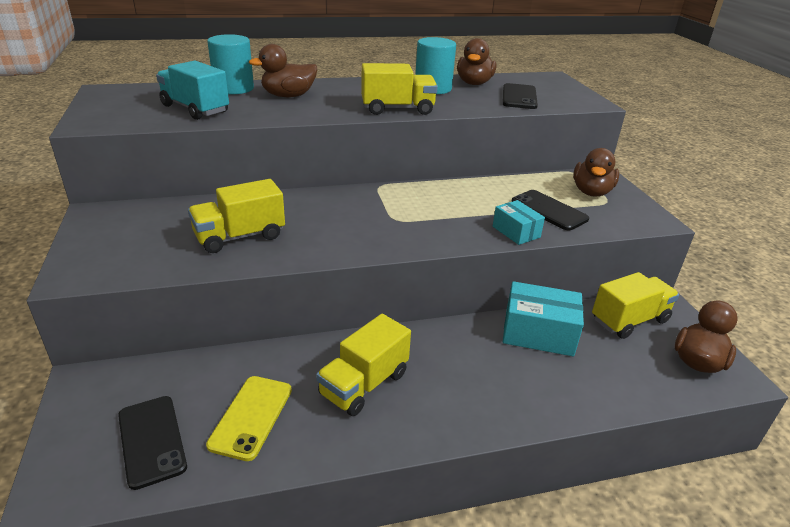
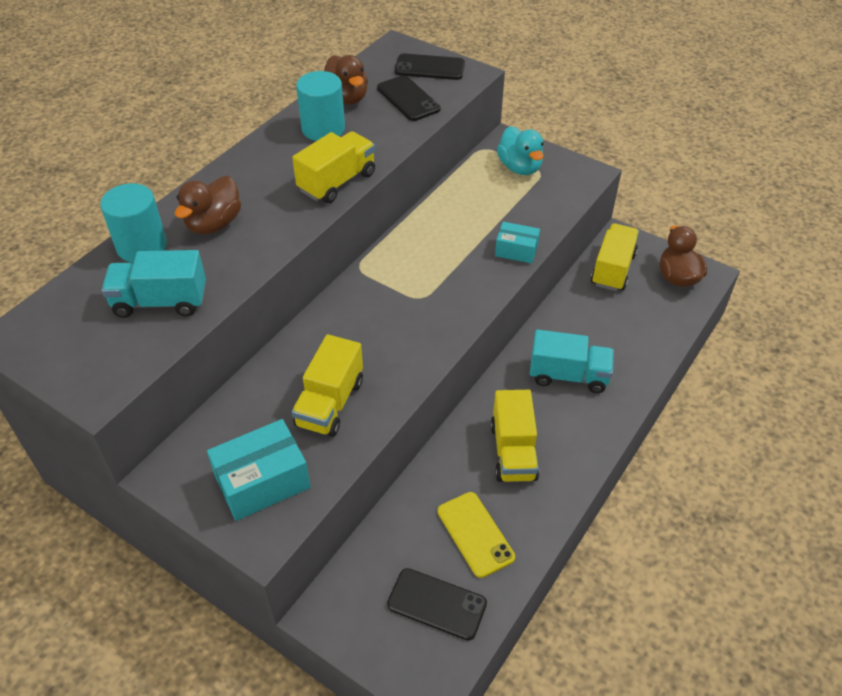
camera: 40 degrees left, 15 degrees up
(487, 365) = (568, 375): none -> turquoise truck
(538, 333) = (571, 324): turquoise box -> turquoise box (262, 482)
(549, 210) = (513, 210): black phone -> black phone (429, 68)
(591, 192) = (520, 167): brown duck -> turquoise duck

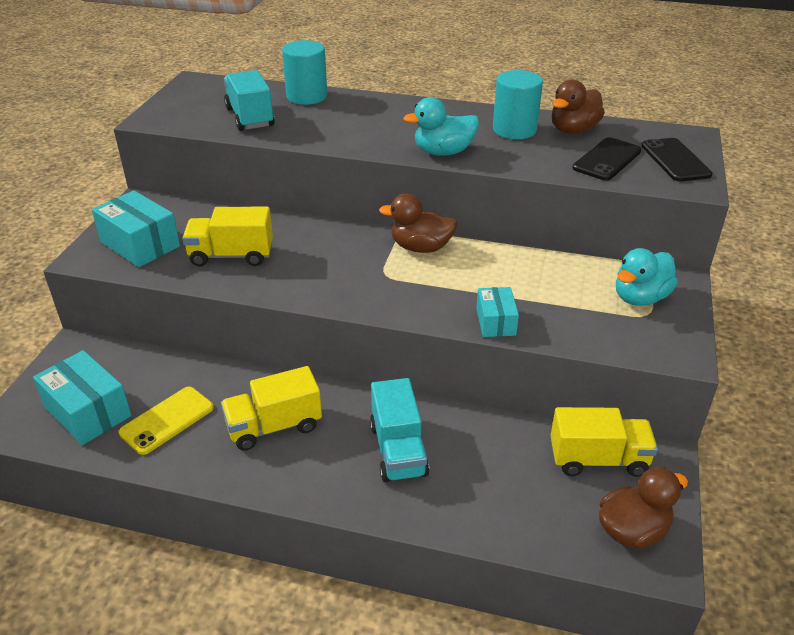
camera: 70 degrees right, 10 degrees down
(214, 224) = (349, 115): brown duck -> brown duck (421, 247)
(337, 182) = (443, 152): yellow truck -> turquoise duck
(437, 604) = (88, 412): black phone -> turquoise box

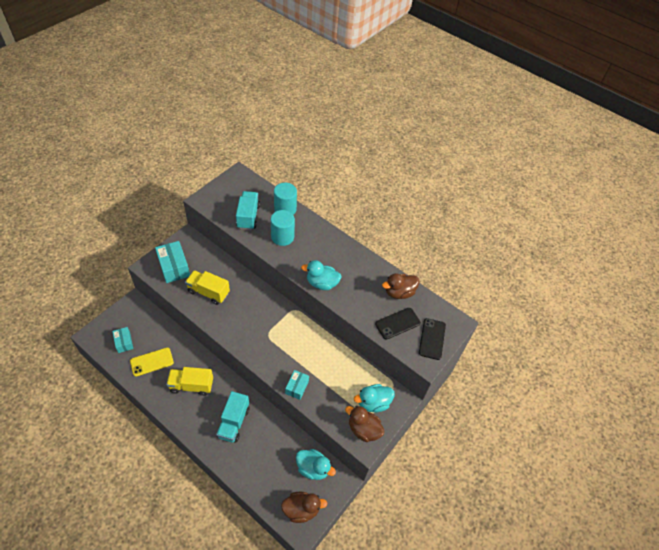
camera: 20 degrees right, 15 degrees up
(88, 412) = (124, 342): turquoise box -> turquoise box, size x0.60
(421, 247) = (295, 324): brown duck -> brown duck (363, 429)
(514, 130) = (369, 280): turquoise cylinder -> turquoise cylinder (282, 237)
(598, 459) = (313, 468): yellow truck -> turquoise duck

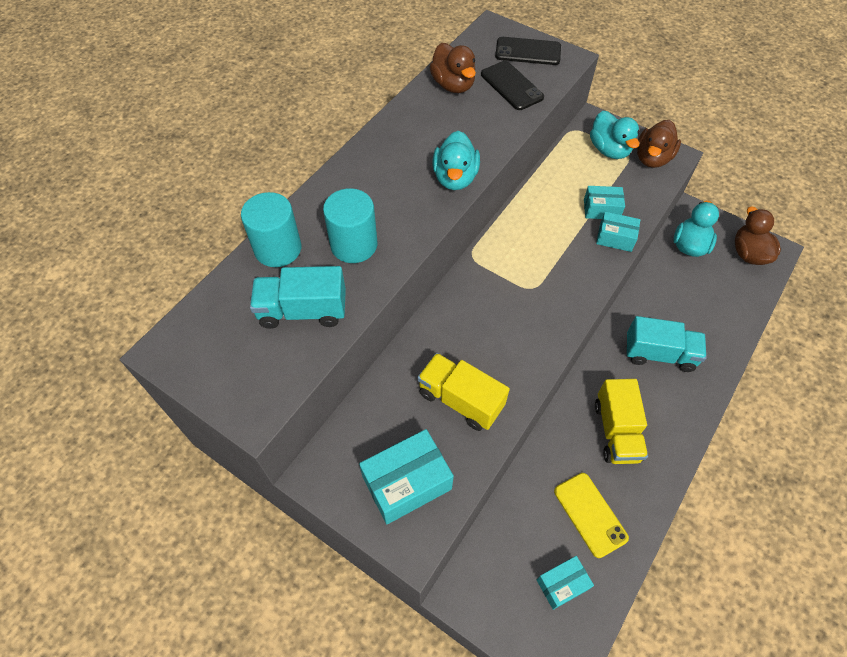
camera: 90 degrees left, 5 degrees up
(208, 292) = (460, 400): yellow truck -> yellow truck turned 105 degrees clockwise
(321, 385) = (601, 209): none -> turquoise box

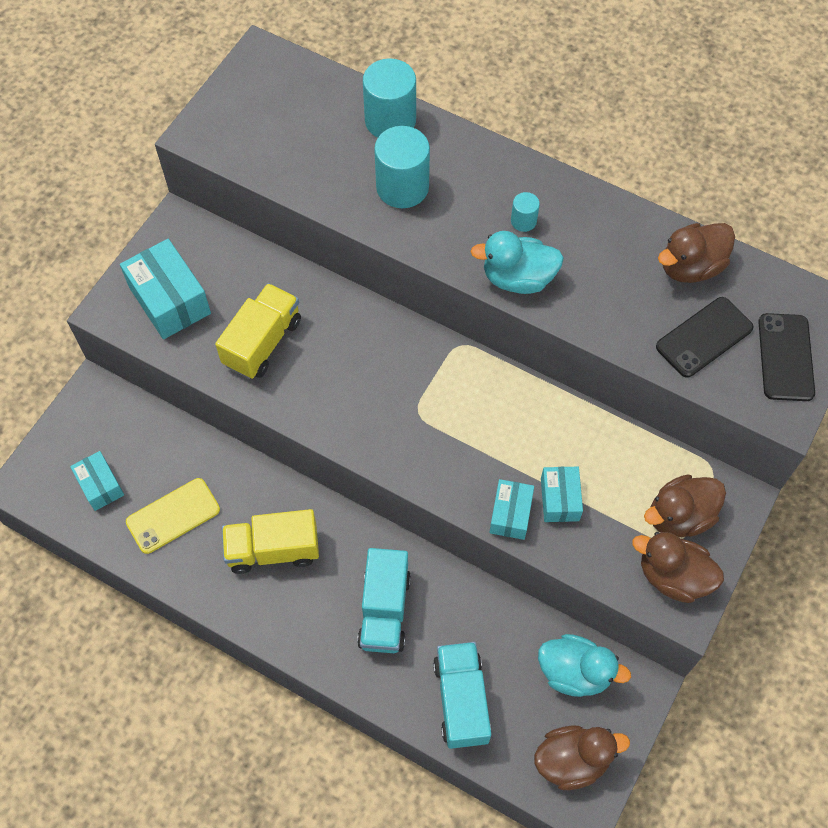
camera: 85 degrees right, 5 degrees up
(303, 311) = (312, 154): turquoise truck -> turquoise truck (461, 700)
(401, 169) = (523, 221): none -> turquoise cylinder
(609, 150) = (679, 516): turquoise duck -> brown duck

